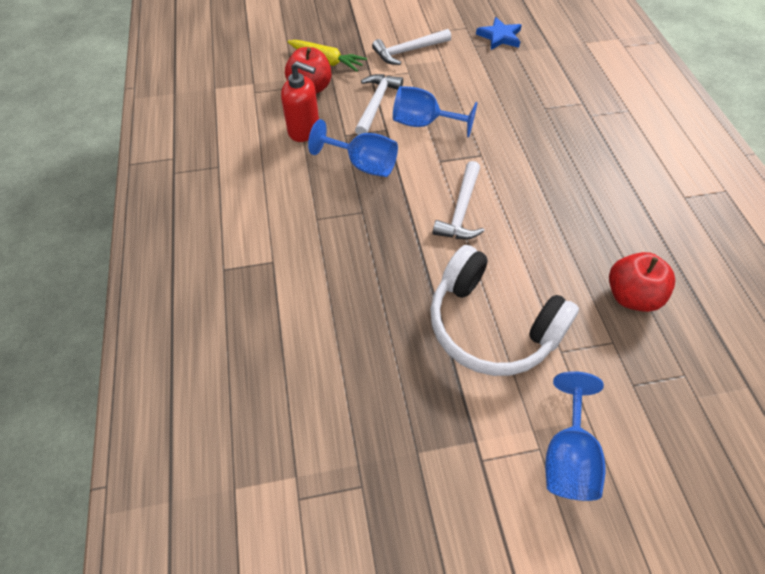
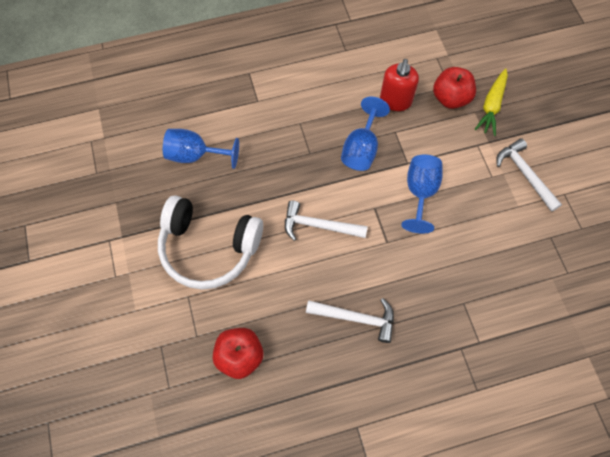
camera: 85 degrees right, 10 degrees up
(376, 104) = (439, 152): white hammer -> white hammer (355, 318)
(491, 325) = (209, 248): white headphones -> white headphones turned 105 degrees counterclockwise
(499, 37) = (574, 262): blue star -> none
(567, 455) = (110, 294): blue goblet -> blue goblet (195, 155)

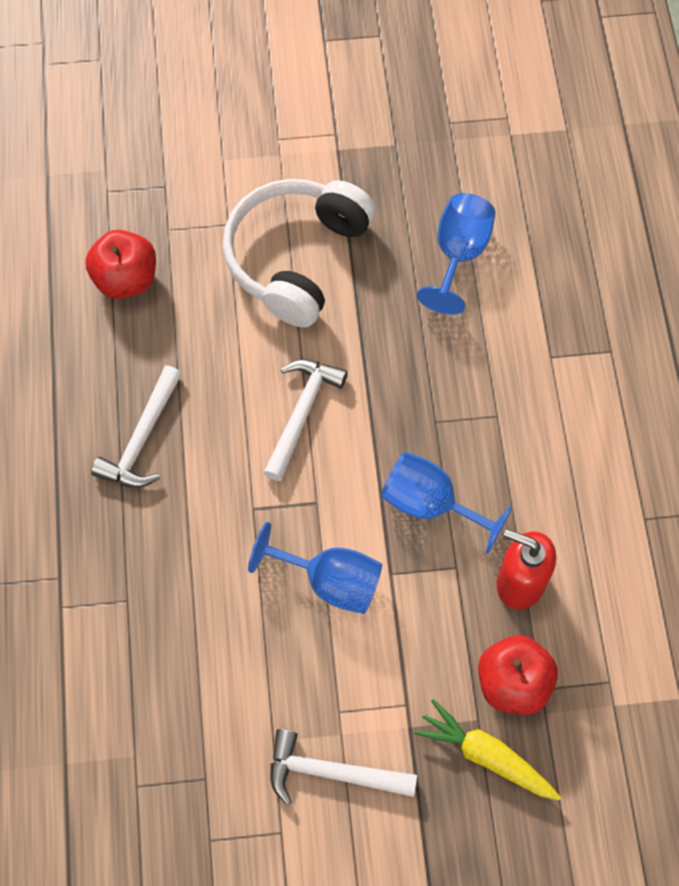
camera: 100 degrees right, 0 degrees up
(525, 174) = (332, 773): white hammer -> white hammer turned 150 degrees counterclockwise

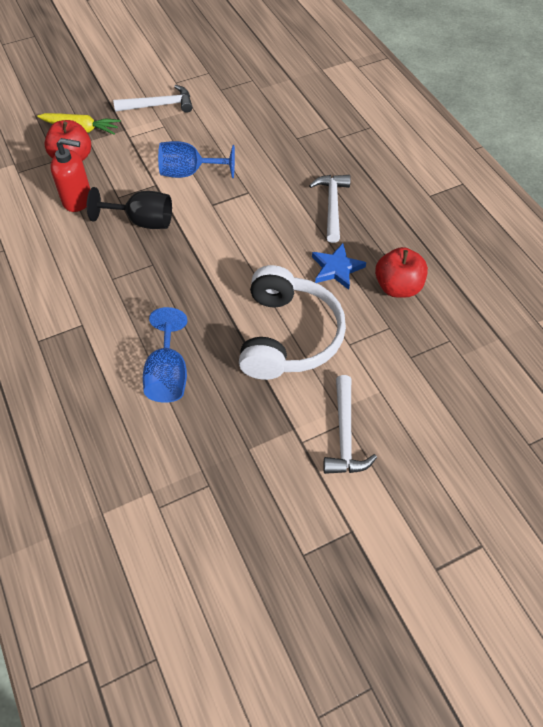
camera: 160 degrees right, 10 degrees down
(189, 332) = (336, 268): none -> blue star
(301, 414) = (241, 244): white hammer -> white hammer (345, 434)
(431, 504) = (142, 221): blue goblet -> black goblet

